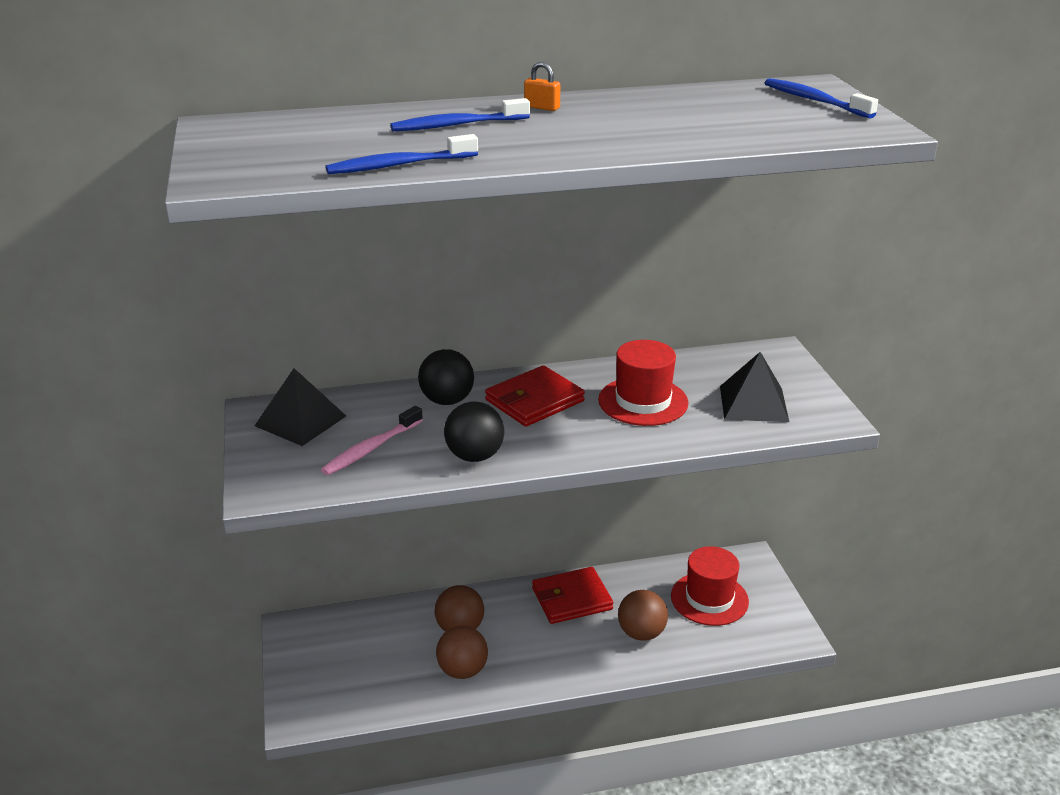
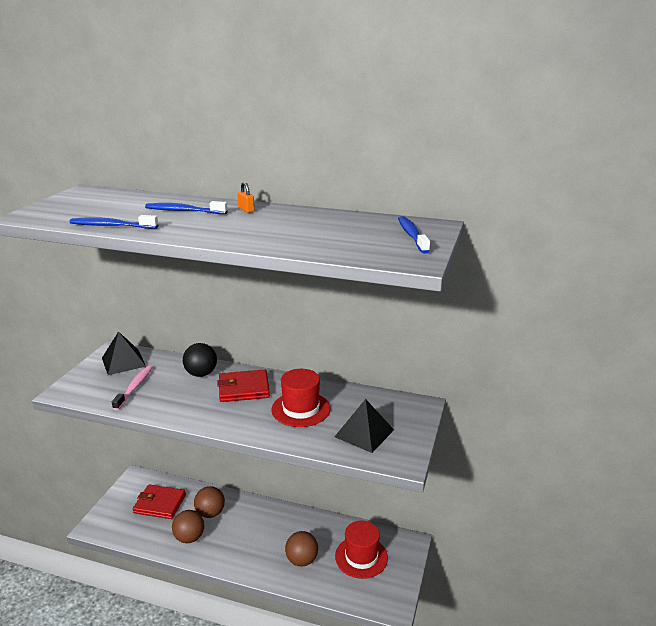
camera: 30 degrees right, 5 degrees down
(371, 448) = (134, 387): pink toothbrush -> pink toothbrush turned 120 degrees clockwise
(475, 456) = (175, 409): black ball -> none
(572, 599) = (282, 522): red wallet -> red wallet (160, 504)

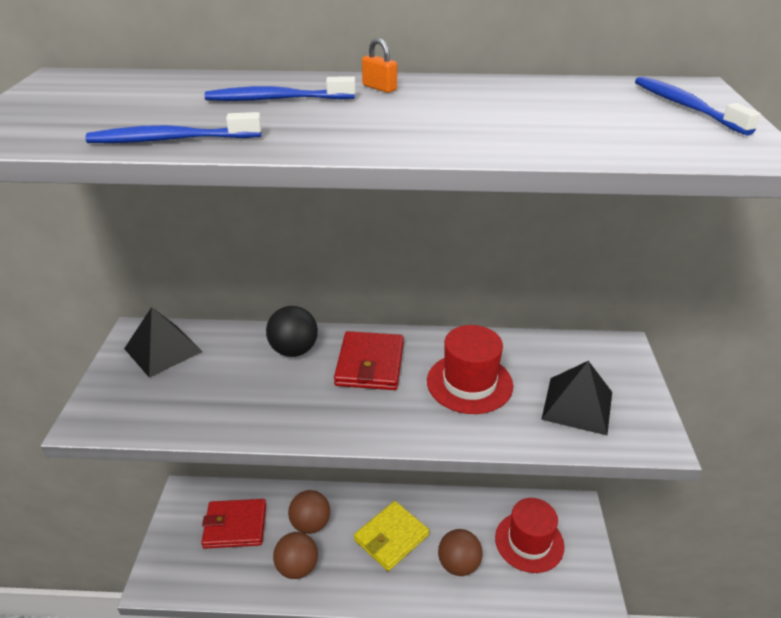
camera: 15 degrees left, 10 degrees up
(134, 387) = (203, 391): pink toothbrush -> none
(244, 389) = (370, 364): red wallet -> red wallet turned 60 degrees counterclockwise
(262, 533) = (391, 537): none -> yellow wallet

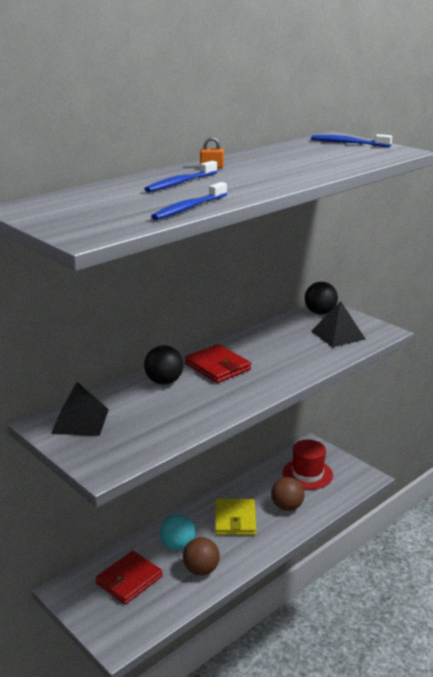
camera: 45 degrees left, 10 degrees down
(310, 524) = (178, 546): brown ball -> turquoise ball
(469, 383) = (279, 350): red hat -> none
(604, 358) = (320, 313): none -> black ball

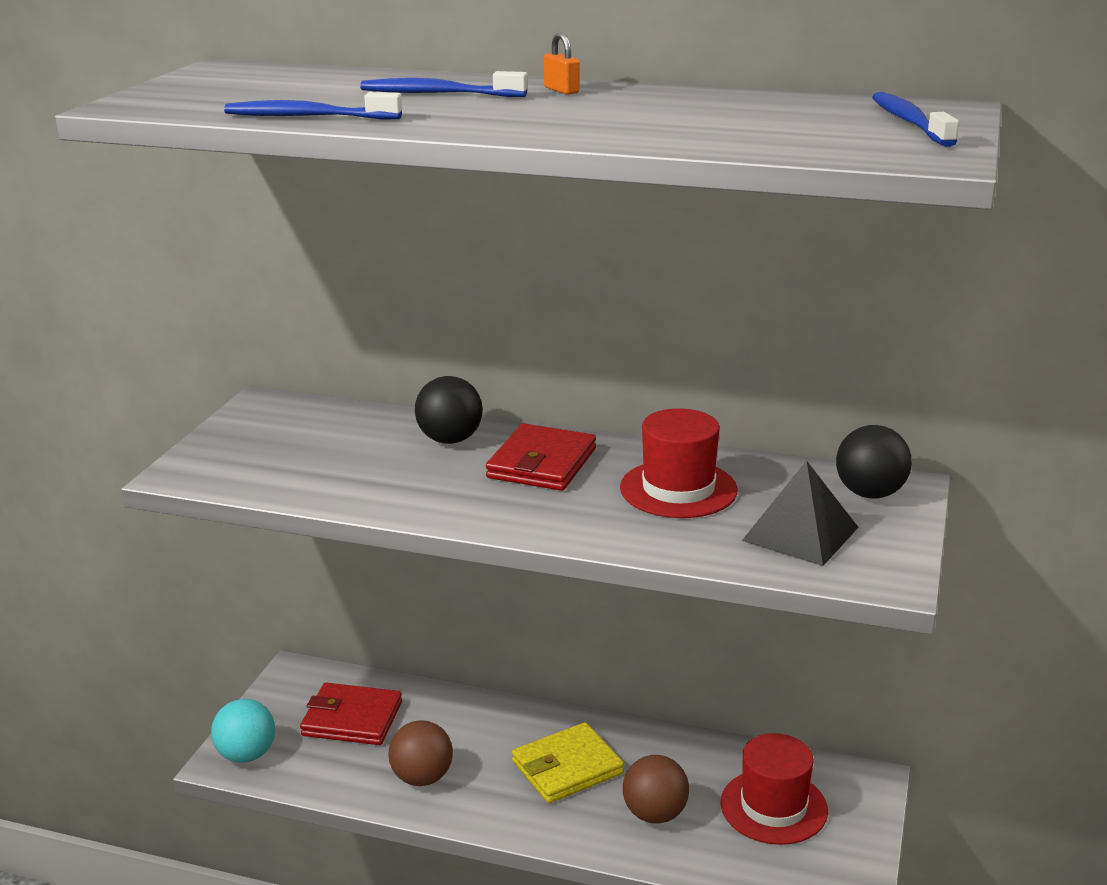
camera: 60 degrees right, 0 degrees up
(80, 421) = (288, 421): black pyramid -> none
(178, 546) = (457, 734): turquoise ball -> turquoise ball (246, 755)
(276, 345) = (678, 489): none -> red hat

